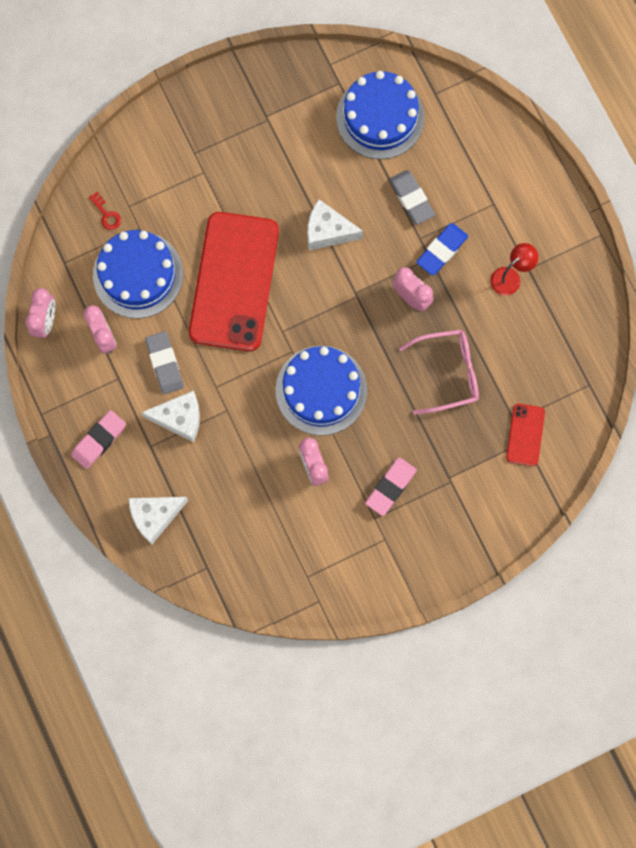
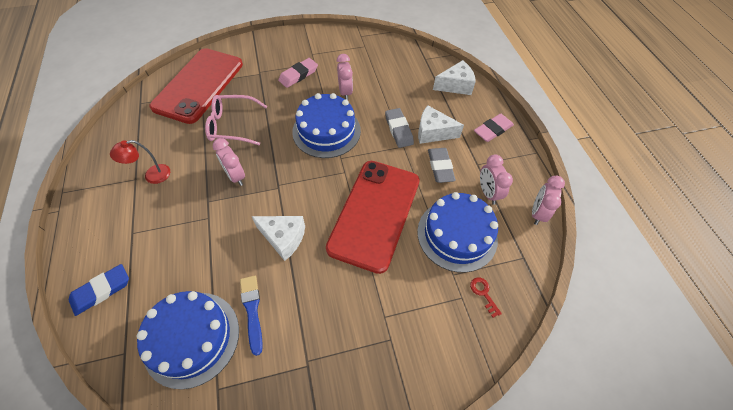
camera: 170 degrees left, 20 degrees down
(333, 152) = (252, 310): none -> blue brush
(411, 198) = (199, 251): grey eraser -> grey eraser (398, 130)
(442, 250) = (195, 205): blue eraser -> blue eraser (101, 290)
(525, 435) = (199, 85): red phone -> red phone, size x2.31

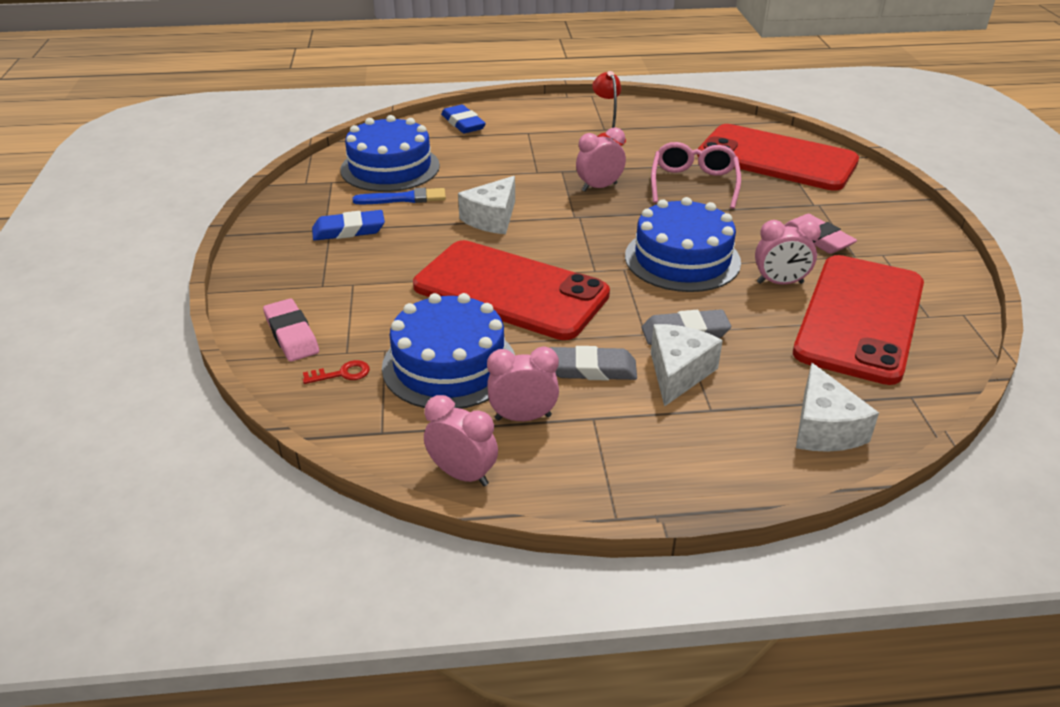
camera: 100 degrees right, 20 degrees down
(307, 343) = (348, 230): none -> blue eraser
(371, 67) = (860, 318): none -> red phone
(493, 130) = (684, 460): pink eraser -> pink eraser (291, 335)

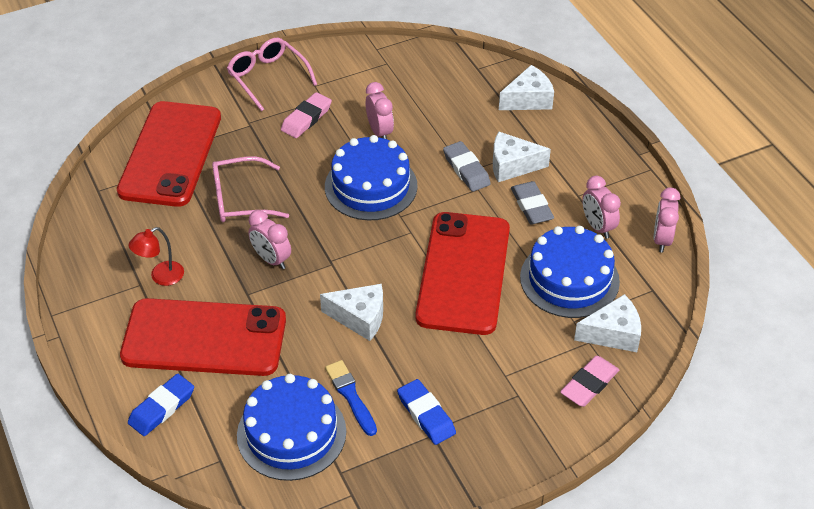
camera: 110 degrees left, 10 degrees up
(342, 374) = (613, 334): red key -> white cheese
(860, 318) = (405, 92): red phone -> red phone (204, 338)
(902, 226) = (267, 77): none -> pink glasses

